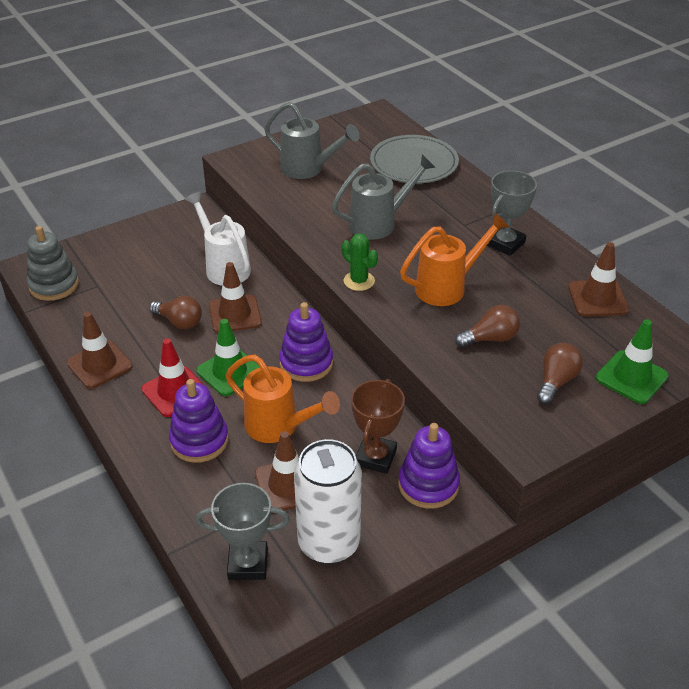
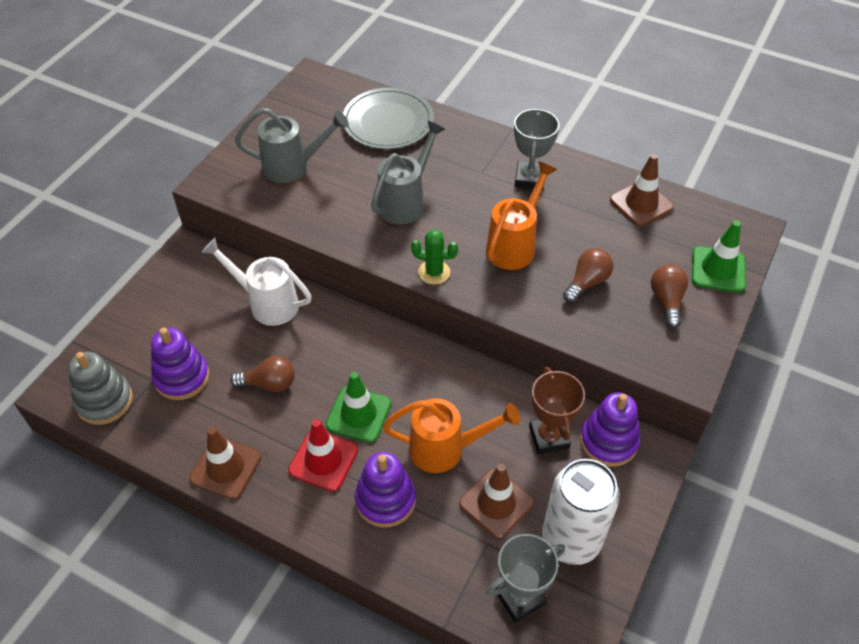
camera: 30 degrees left, 10 degrees up
(235, 314) = (317, 350): brown traffic cone -> none
(306, 363) = (421, 372): purple stacking toy -> purple stacking toy (182, 377)

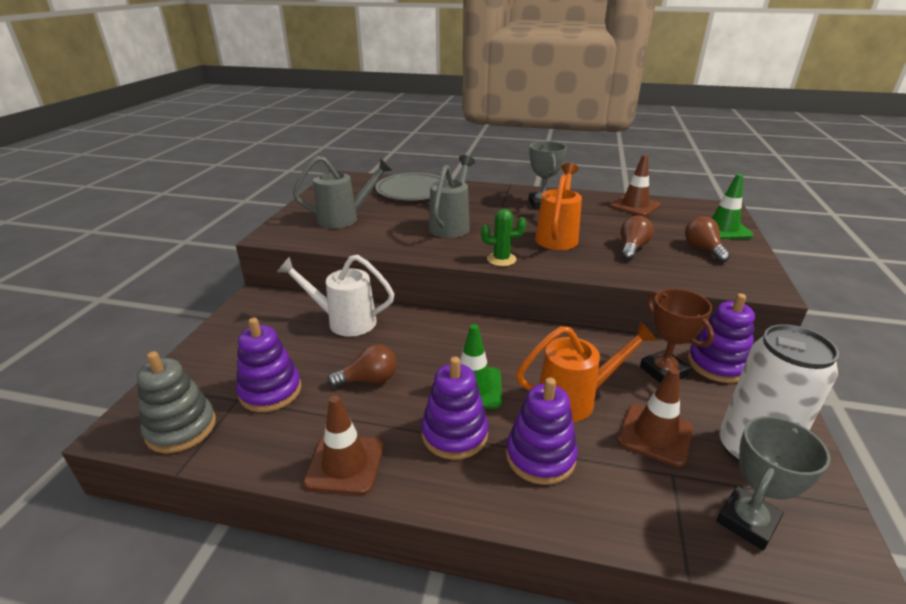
camera: 15 degrees left, 20 degrees down
(323, 460) = (454, 434): red traffic cone -> purple stacking toy

